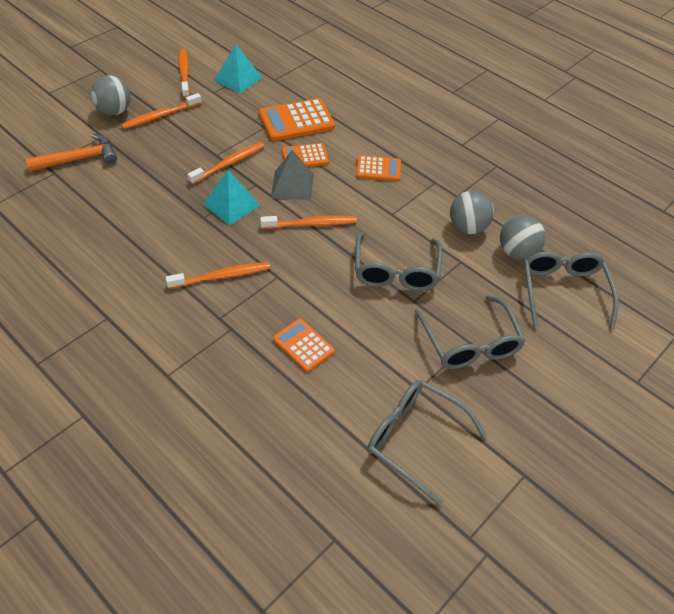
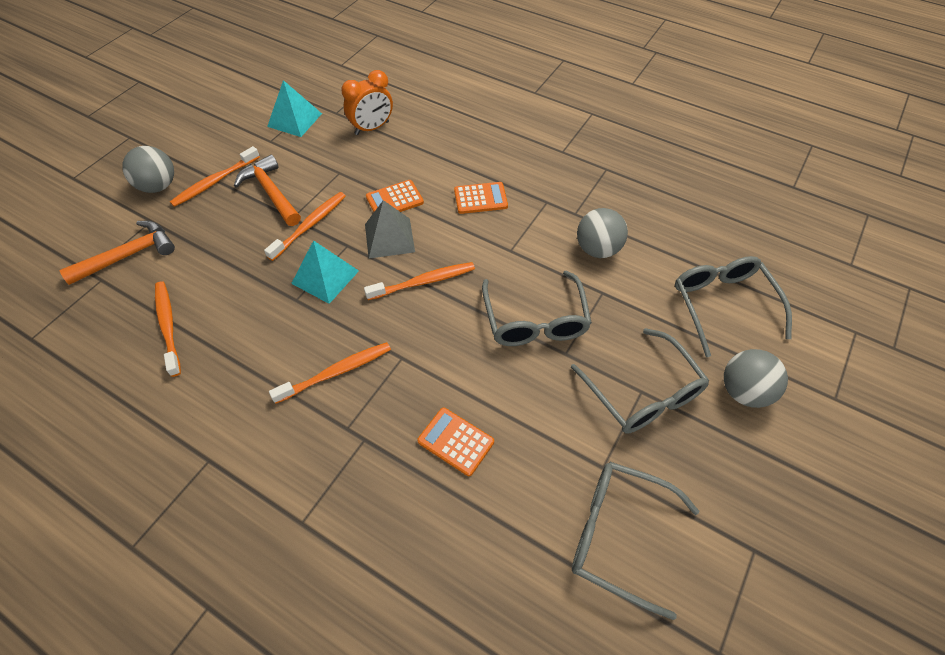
camera: 10 degrees left, 5 degrees up
(184, 73) = (231, 124): orange toothbrush -> orange toothbrush (168, 326)
(204, 132) = (271, 192): none -> orange hammer
(296, 121) = (373, 158): orange calculator -> none
(301, 97) = (372, 128): none -> orange clock
(517, 252) = (659, 268): grey ball -> grey ball (744, 391)

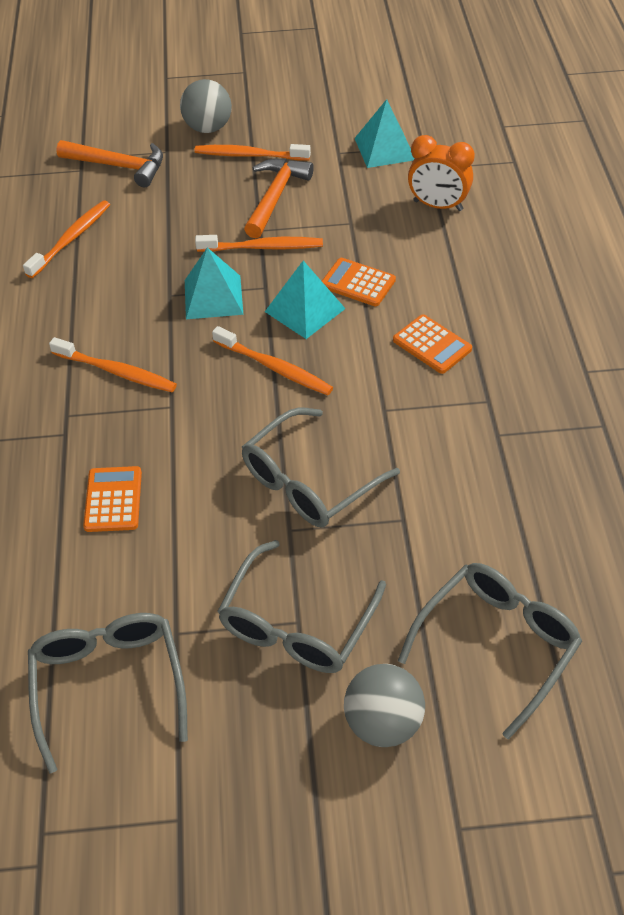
camera: 55 degrees right, 5 degrees down
(389, 238) = (304, 310): grey pyramid -> turquoise pyramid
(597, 249) = (463, 483): grey ball -> none

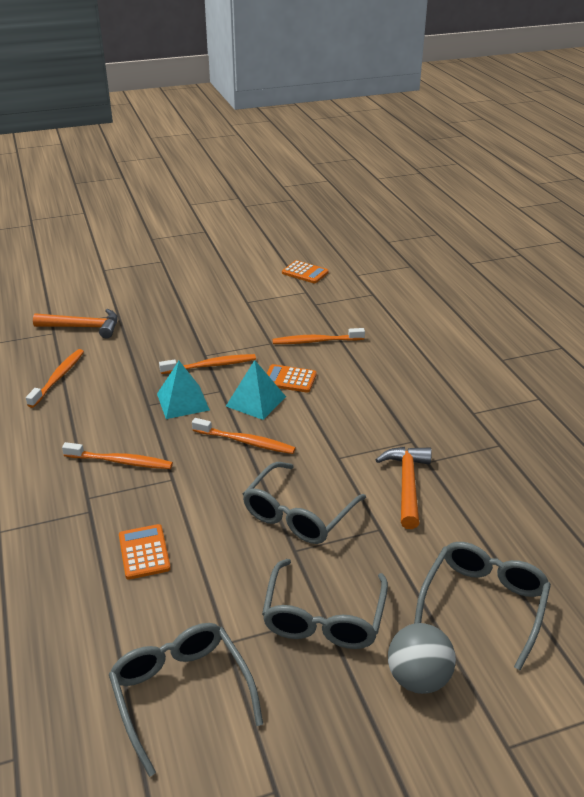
camera: 15 degrees left, 15 degrees down
(208, 128) = (145, 297): grey ball -> none
(249, 155) = (181, 310): orange toothbrush -> orange toothbrush (316, 341)
(275, 197) = (209, 333): orange hammer -> orange hammer (407, 484)
(385, 149) = (279, 296): turquoise pyramid -> none
(432, 345) = (358, 411): orange calculator -> orange calculator (305, 273)
(438, 206) = (330, 326): orange clock -> none

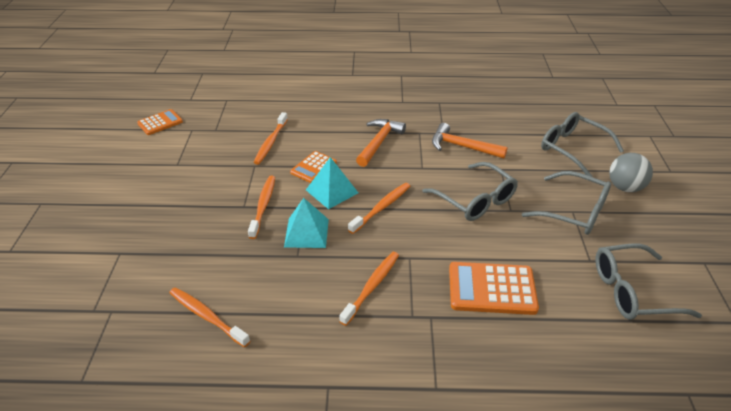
camera: 70 degrees left, 5 degrees up
(83, 327) = (122, 284): orange hammer -> orange hammer (379, 142)
(144, 552) = (491, 289): orange calculator -> orange calculator, size x1.62

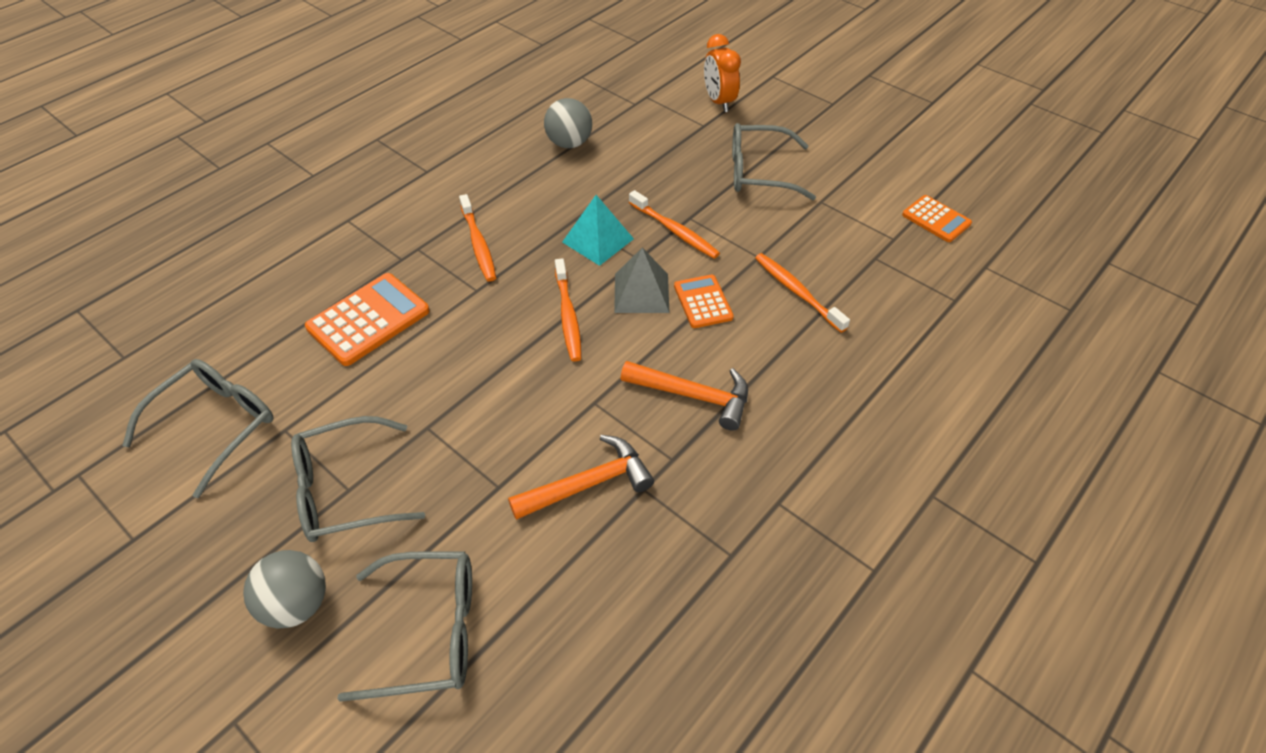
camera: 130 degrees right, 10 degrees up
(75, 261) = (719, 102): none -> orange clock
(160, 123) = (936, 219): orange calculator -> orange calculator turned 45 degrees counterclockwise
(207, 316) = (569, 143): orange toothbrush -> grey ball
(332, 191) = (641, 293): turquoise pyramid -> grey pyramid
(379, 142) = (693, 396): orange hammer -> orange hammer turned 45 degrees counterclockwise
(475, 200) = (481, 407): grey glasses -> grey glasses (759, 172)

